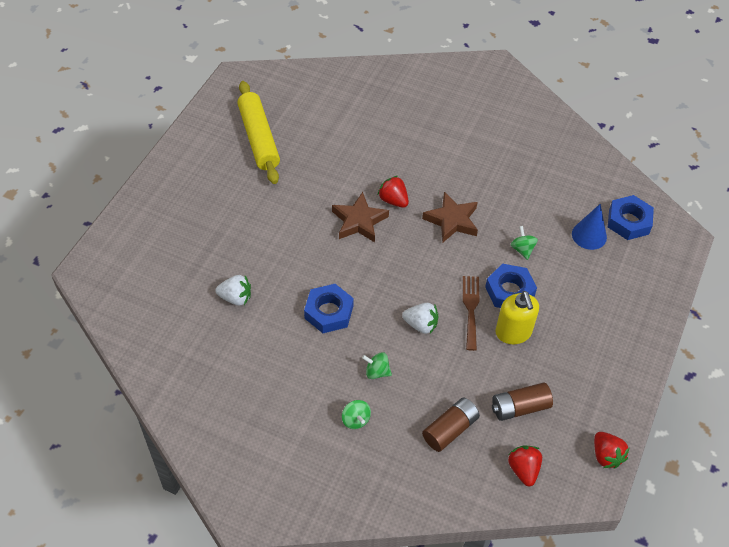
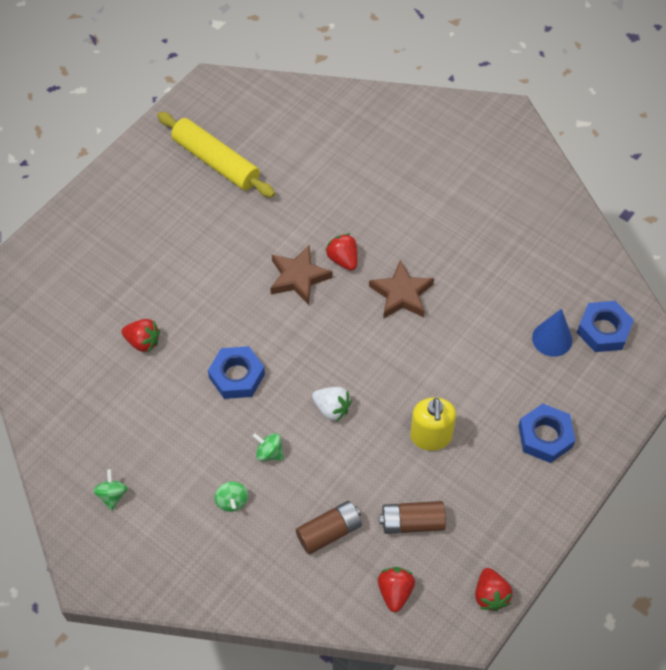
camera: 15 degrees right, 5 degrees up
(235, 298) = (143, 342): white strawberry -> red strawberry
(259, 138) = (216, 161): yellow rolling pin -> yellow rolling pin turned 45 degrees counterclockwise
(471, 309) = (392, 400): brown fork -> none
(509, 291) = (441, 388): blue nut -> blue nut (545, 436)
(522, 249) = (470, 342): green spinning top -> green spinning top (112, 495)

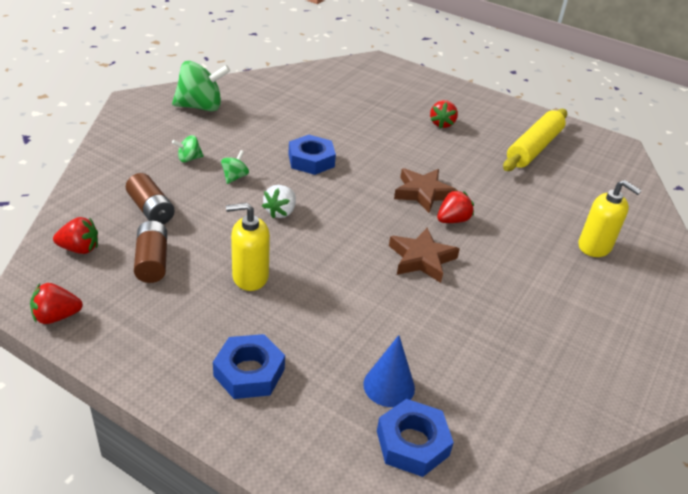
camera: 80 degrees right, 20 degrees down
(112, 495) = (201, 107): green spinning top -> green spinning top, size x2.12
(143, 342) = (338, 117): red strawberry -> red strawberry (442, 124)
(380, 155) = (594, 246): none -> yellow soap dispenser

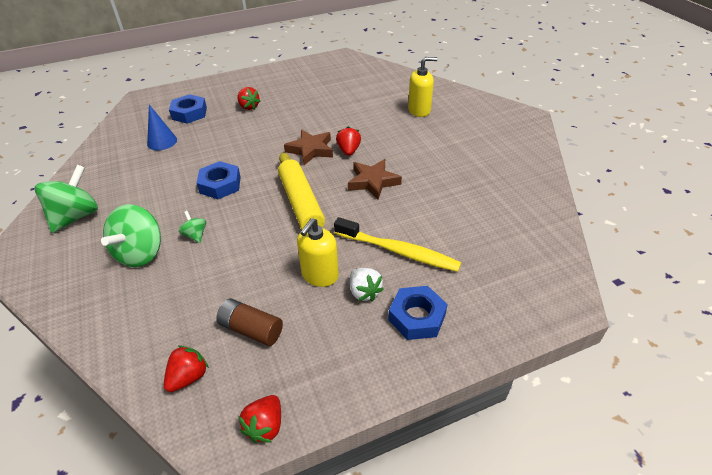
camera: 50 degrees left, 5 degrees up
(151, 210) = (183, 305): brown battery -> none
(189, 159) = (141, 253): green spinning top -> green spinning top, size x2.12
(280, 212) = (263, 227): white strawberry -> white strawberry (364, 292)
(332, 321) = (398, 251): none -> yellow toothbrush
(389, 386) = (473, 250): blue cone -> blue cone (162, 142)
(412, 443) = (524, 262): blue nut -> blue nut (189, 113)
(534, 148) = (313, 85): yellow rolling pin -> yellow rolling pin (301, 203)

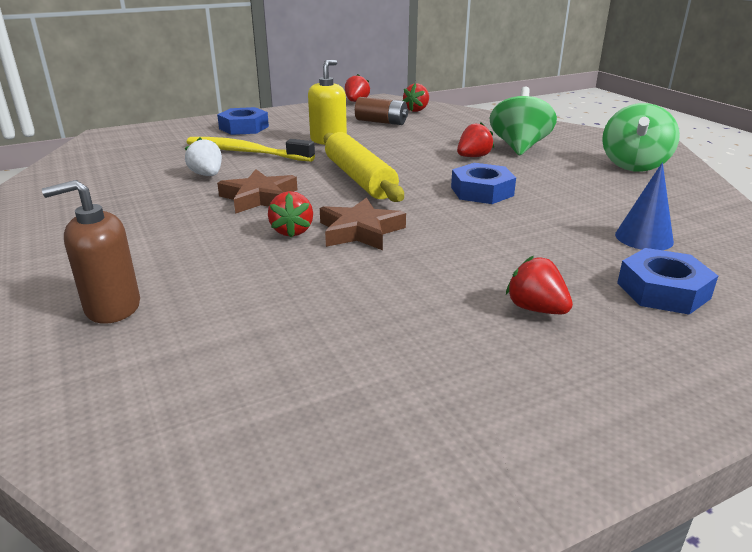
camera: 175 degrees right, 15 degrees down
(195, 235) = (473, 157): green spinning top -> red strawberry
(364, 292) = (286, 135): white strawberry -> white strawberry (207, 175)
(419, 110) = (112, 307): yellow soap dispenser -> brown soap dispenser

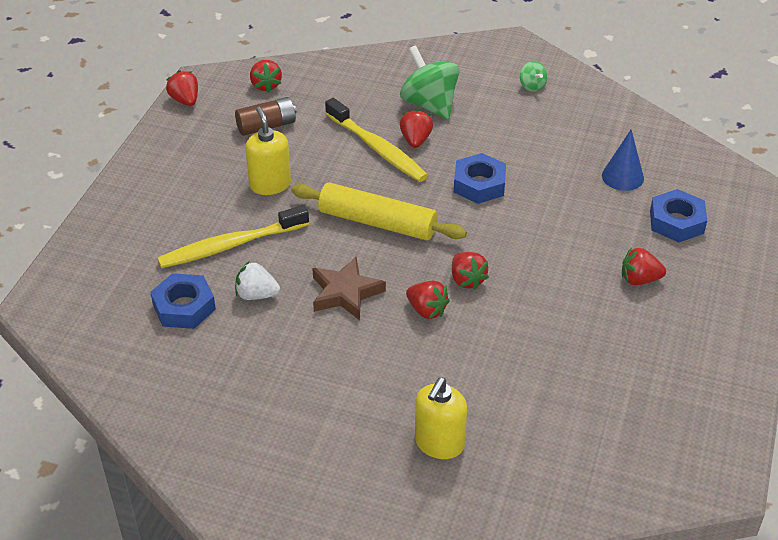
camera: 45 degrees left, 15 degrees up
(112, 307) = (439, 443): brown soap dispenser -> yellow soap dispenser
(244, 127) = (157, 210): blue nut -> blue nut (184, 307)
(360, 231) = (467, 280): brown star -> red strawberry
(435, 151) = (377, 148): none -> yellow toothbrush
(634, 165) = (532, 86): green spinning top -> green spinning top, size x0.47

